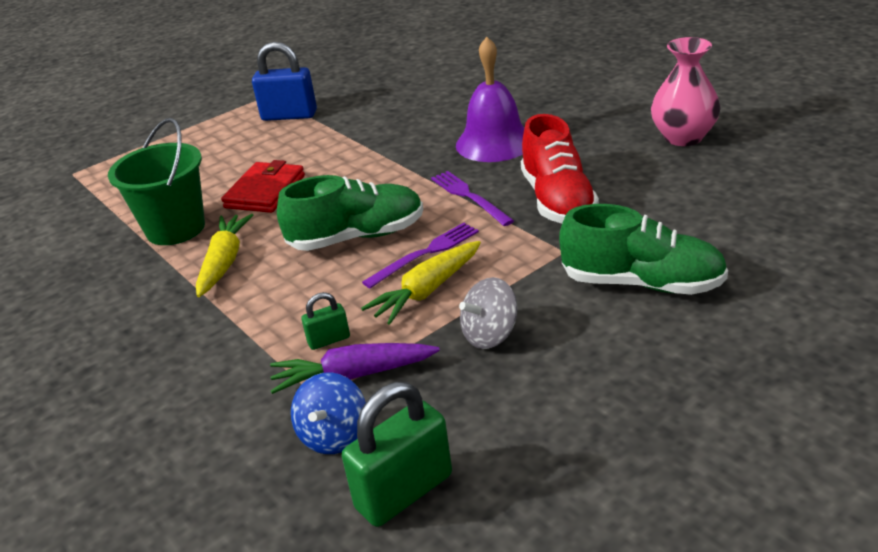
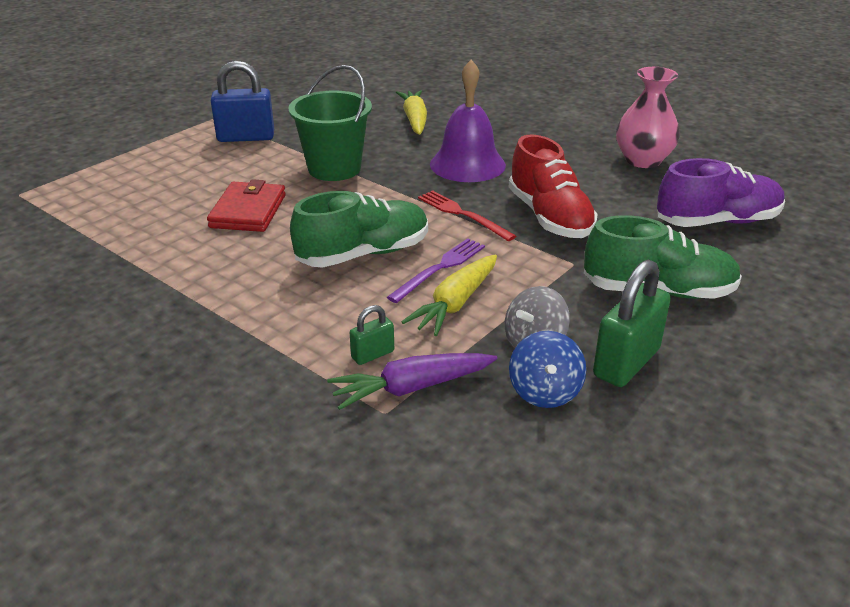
camera: 15 degrees left, 0 degrees up
(175, 228) = (162, 249): green bucket -> green bucket (334, 168)
(224, 262) = (230, 281): yellow carrot -> yellow carrot (414, 120)
(334, 435) = (414, 448): blue spinning top -> blue spinning top (544, 391)
(404, 492) = (508, 498): green padlock -> green padlock (626, 363)
(469, 197) = (462, 214): purple fork -> red fork
(738, 207) = (717, 221): none -> purple shoe

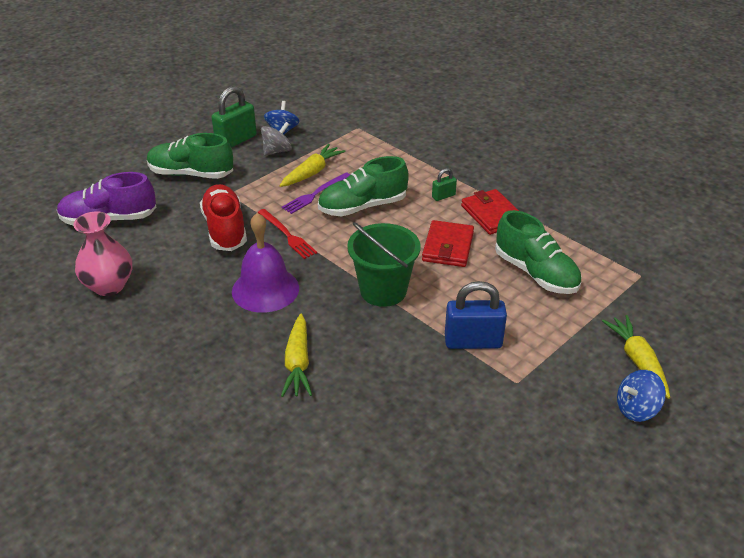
camera: 175 degrees left, 5 degrees up
(91, 132) = (637, 361): none -> yellow carrot
(119, 108) = (636, 409): none -> blue spinning top
(148, 190) = (536, 273): none -> green shoe
(170, 252) = (492, 215): none -> red wallet
(372, 354) = (361, 150): green padlock -> green padlock (443, 196)
(411, 388) = (344, 135): purple carrot -> none

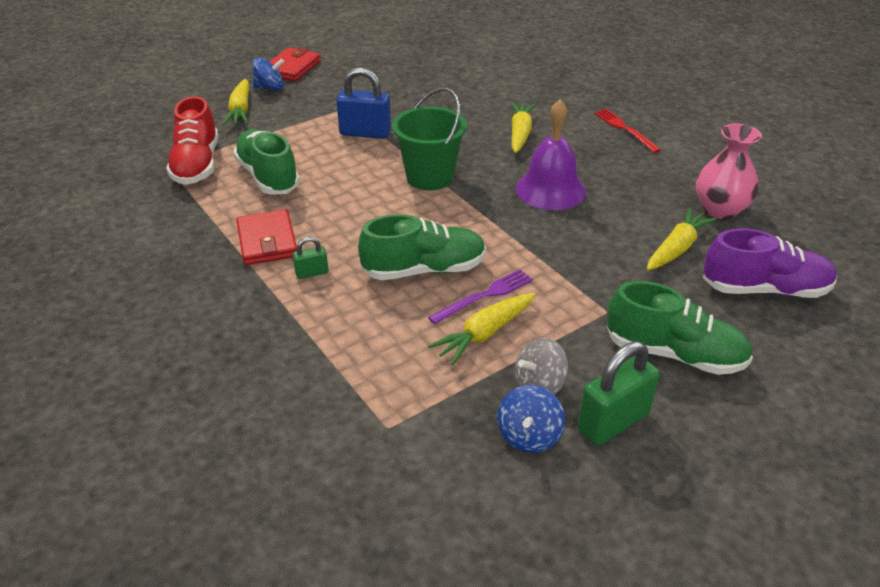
camera: 170 degrees left, 0 degrees up
(163, 244) = (677, 248): none -> yellow carrot
(225, 229) = (604, 258): red shoe -> red shoe (197, 165)
(287, 235) = (525, 243): red fork -> red fork (625, 129)
(448, 247) = (342, 210): red wallet -> red wallet (292, 68)

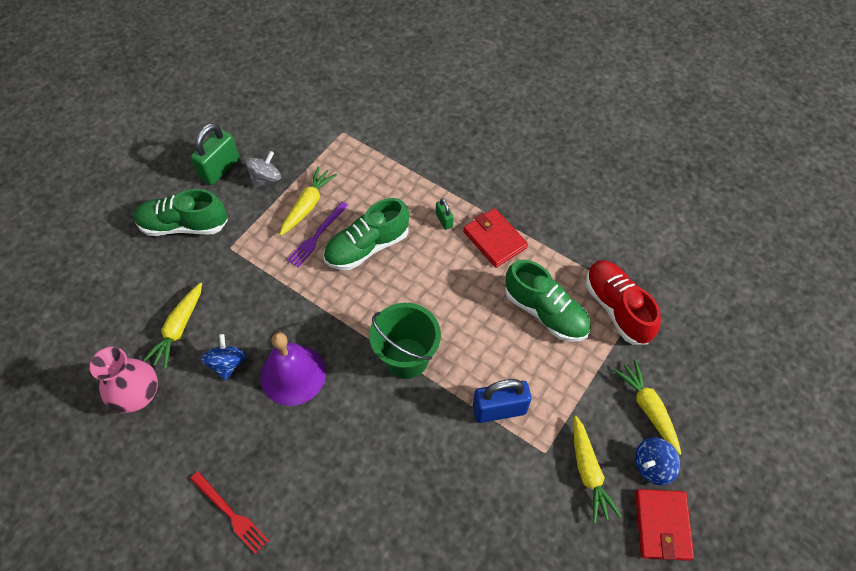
camera: 160 degrees right, 20 degrees up
(312, 273) = (444, 220): green padlock -> green padlock turned 75 degrees counterclockwise
(520, 134) = (342, 463): yellow carrot -> yellow carrot (588, 472)
(529, 435) = (265, 148): blue spinning top -> blue spinning top (227, 364)
(764, 289) = (114, 303): purple shoe -> none

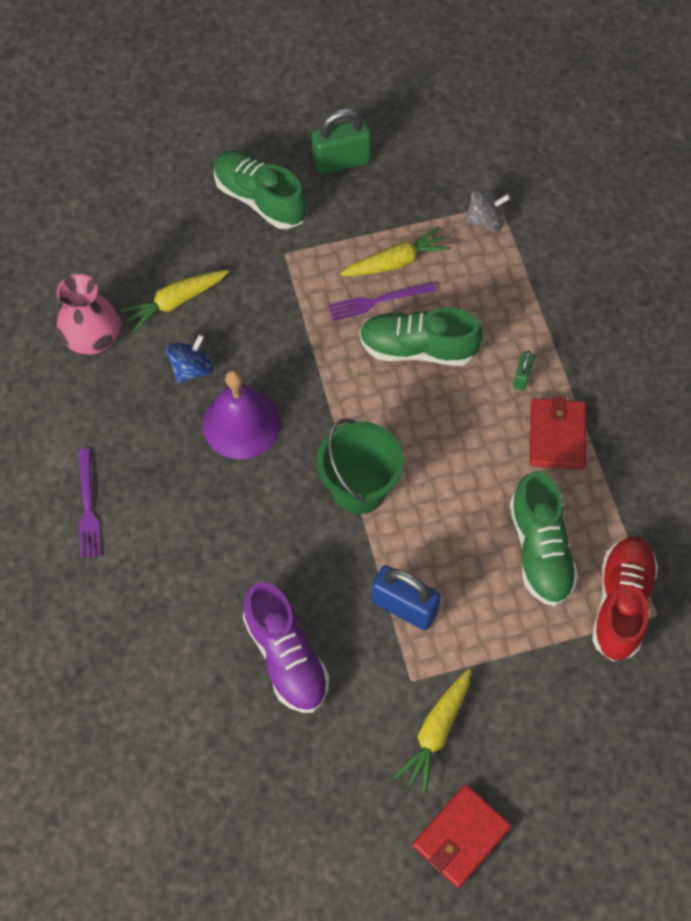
camera: 40 degrees right, 5 degrees up
(230, 514) = (88, 507): red fork -> purple fork
(266, 179) = (378, 203): grey spinning top -> grey spinning top (485, 220)
(455, 503) = (286, 656): none -> purple shoe
(648, 408) = (554, 723): yellow carrot -> none
(652, 466) = (505, 778): blue spinning top -> none

